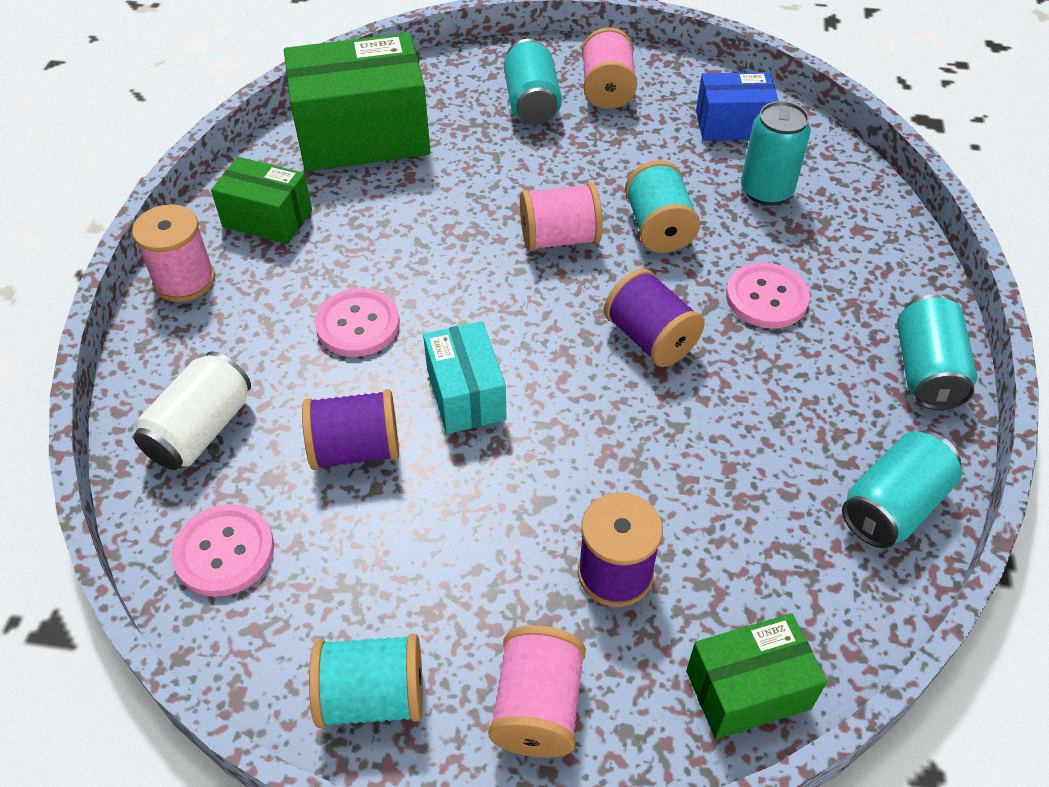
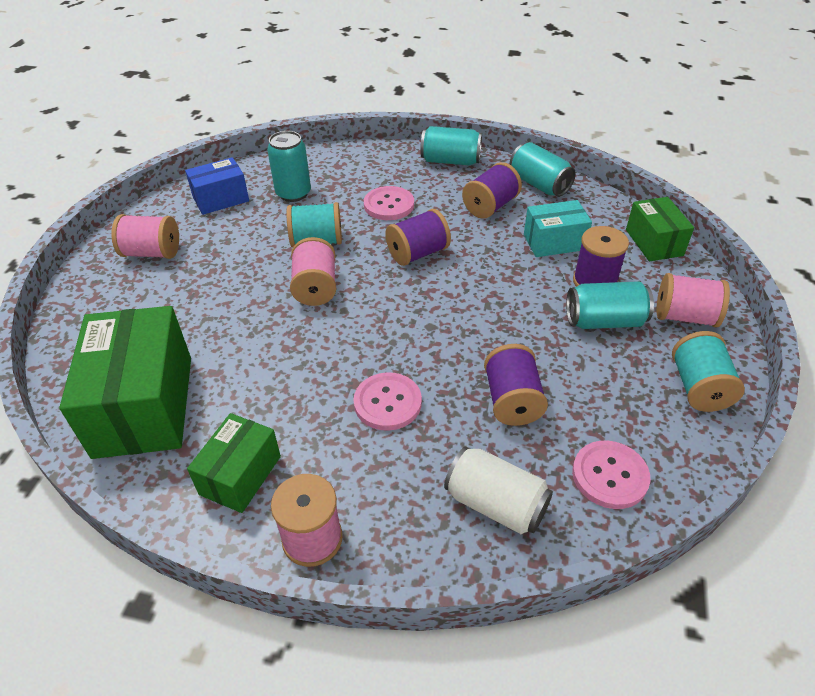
camera: 85 degrees left, 5 degrees down
(466, 394) = (461, 341): turquoise box -> turquoise box (554, 242)
(531, 103) = (148, 294): turquoise can -> turquoise can (604, 321)
(732, 125) = (221, 199): blue box -> blue box turned 60 degrees clockwise
(799, 429) = (490, 206): none -> purple spool

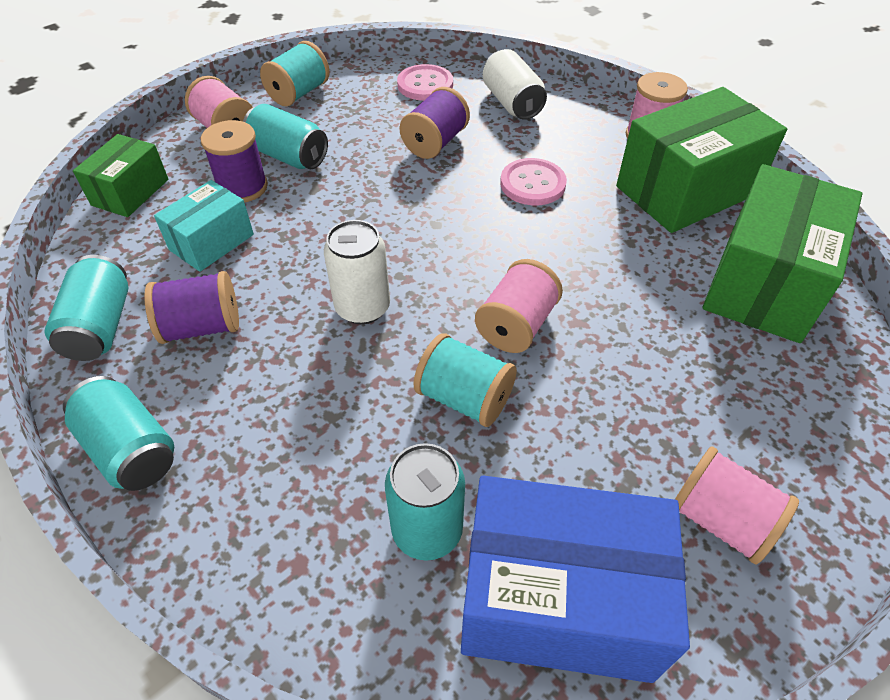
camera: 145 degrees left, 5 degrees up
(221, 199) = (558, 599): blue box -> blue box, size x1.80
(240, 475) = (686, 190): green box -> green box, size x1.80
(389, 205) = (314, 408): pink button -> none
(417, 253) = (362, 307): purple spool -> white can
(554, 242) = (212, 242): turquoise box -> turquoise box turned 75 degrees counterclockwise

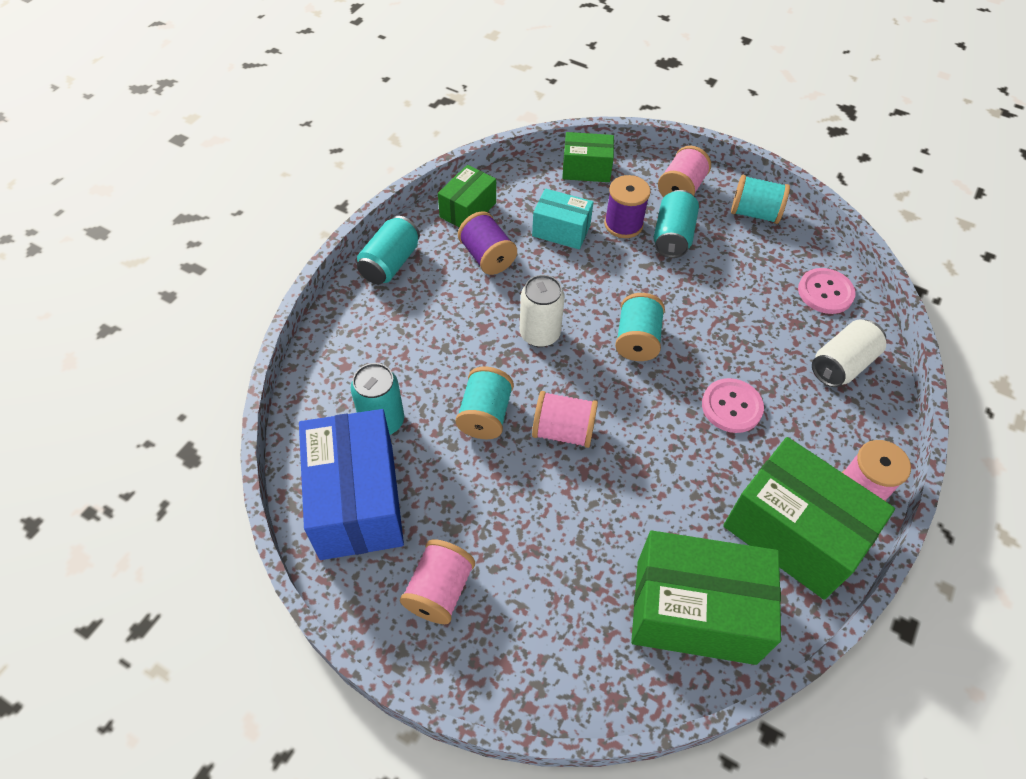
camera: 70 degrees right, 5 degrees up
(100, 326) = (468, 210): turquoise can -> green box
(416, 226) = (637, 340): none -> turquoise spool
(435, 143) = (746, 323): purple spool -> none

